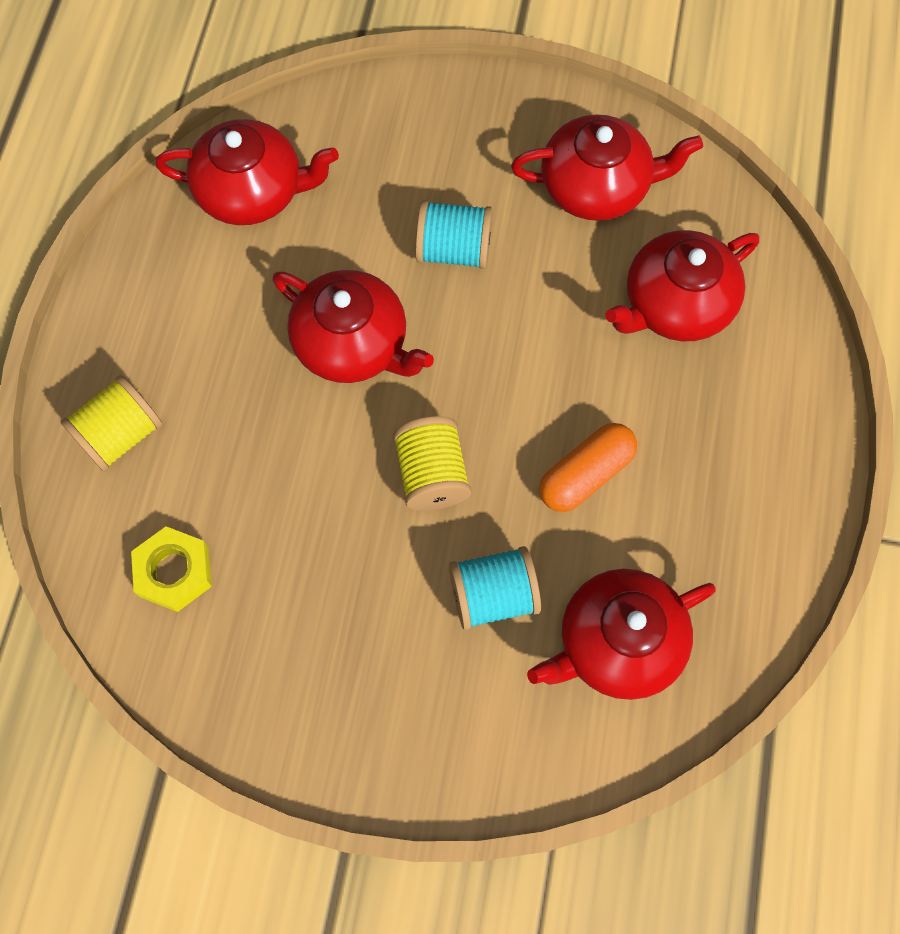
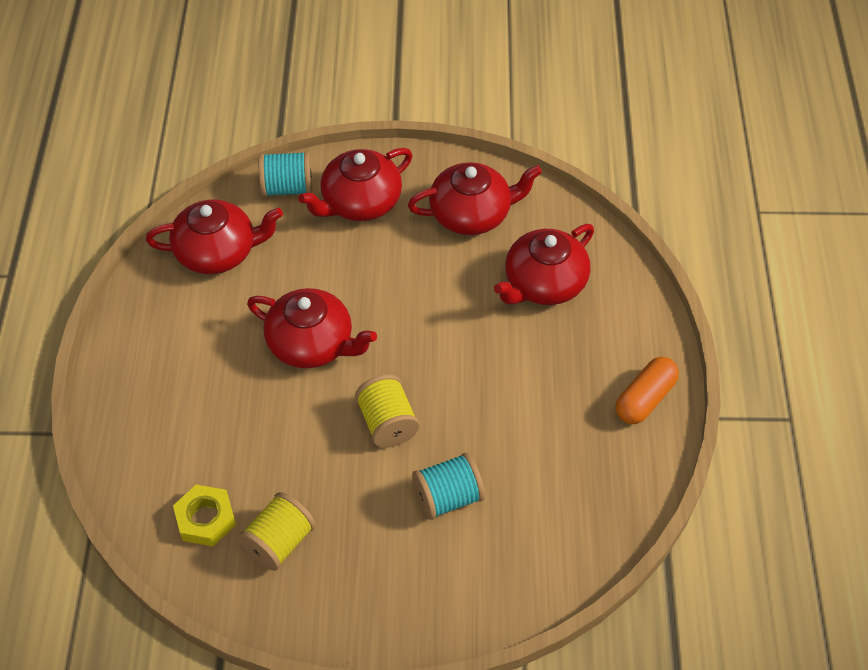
camera: 10 degrees left, 15 degrees down
(121, 435) = (148, 431): yellow spool -> yellow spool (279, 542)
(454, 250) = (375, 270): turquoise spool -> turquoise spool (287, 188)
(585, 474) = (500, 406): orange capsule -> orange capsule (645, 399)
(617, 642) = (545, 515): red teapot -> red teapot (360, 202)

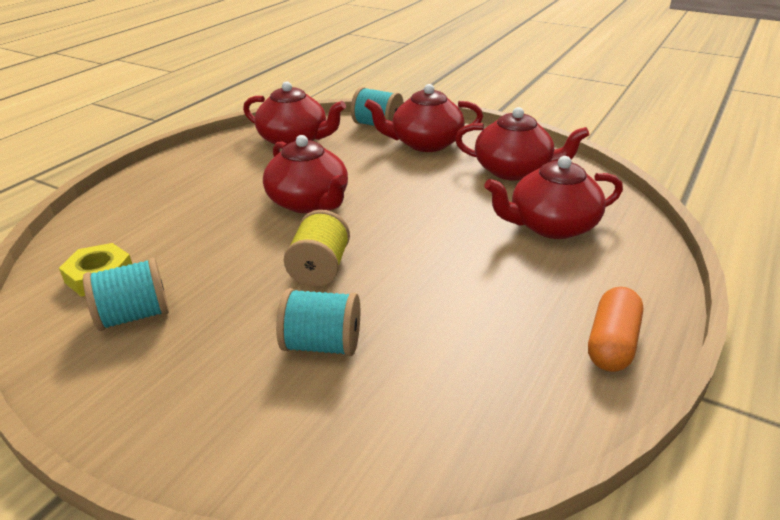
camera: 30 degrees right, 20 degrees down
(279, 542) = (134, 316): yellow spool -> turquoise spool
(645, 399) = (611, 343): orange capsule -> orange capsule turned 45 degrees counterclockwise

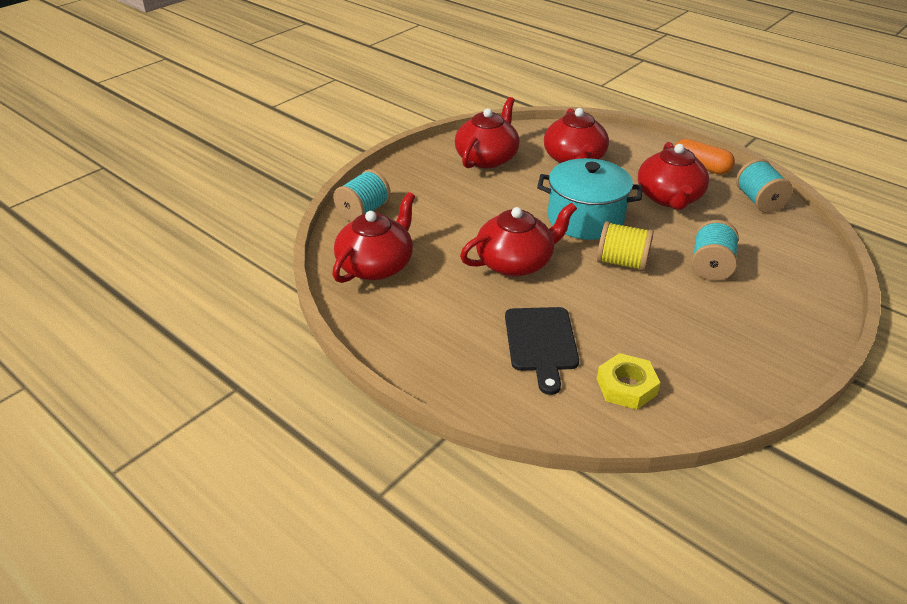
camera: 80 degrees left, 5 degrees up
(134, 316) = (683, 358): turquoise spool -> turquoise spool (758, 201)
(177, 224) = (541, 343): none -> black cutting board
(408, 240) = (585, 219): none -> turquoise pot
(425, 143) = (419, 190): red teapot -> red teapot (669, 198)

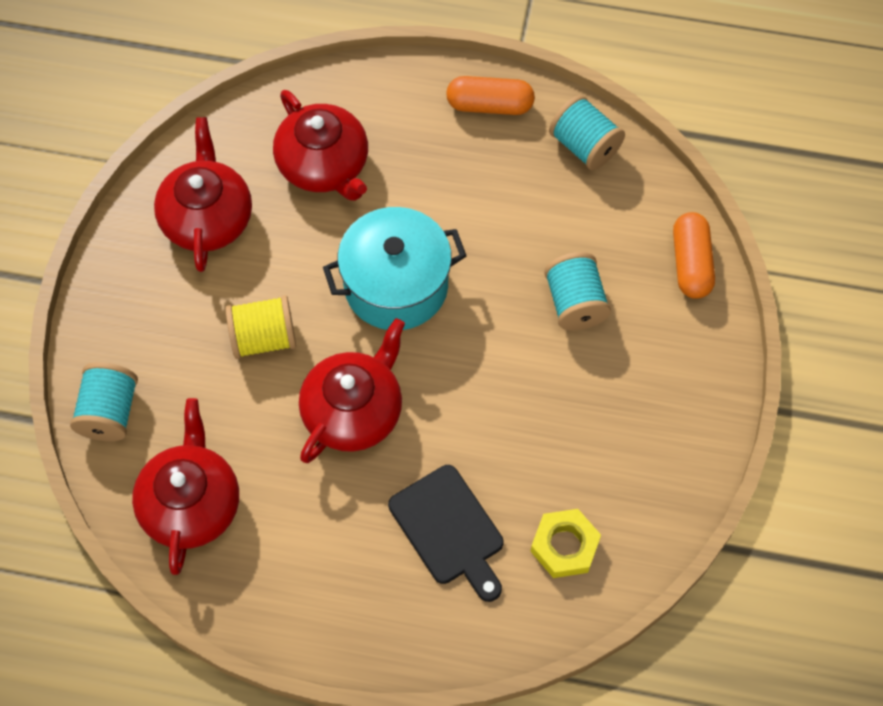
camera: 30 degrees left, 25 degrees up
(622, 262) = (475, 347): yellow spool -> yellow spool (263, 338)
(669, 198) = (478, 191): red teapot -> none
(815, 276) = (691, 263): none -> orange capsule

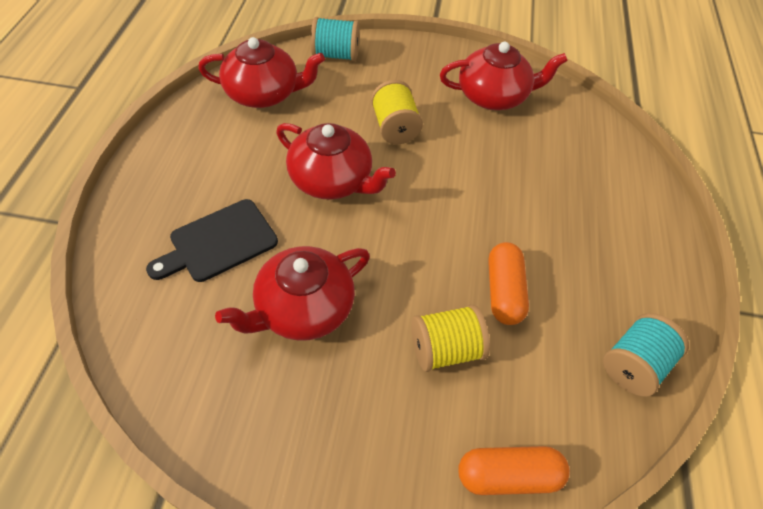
camera: 85 degrees right, 10 degrees down
(324, 165) = (556, 160): red teapot -> red teapot (303, 308)
(396, 285) = (449, 207): turquoise pot -> none
(489, 105) = (655, 279): orange capsule -> orange capsule (503, 291)
(564, 546) = (187, 331): yellow nut -> none
(575, 303) = (445, 349): turquoise spool -> yellow spool

